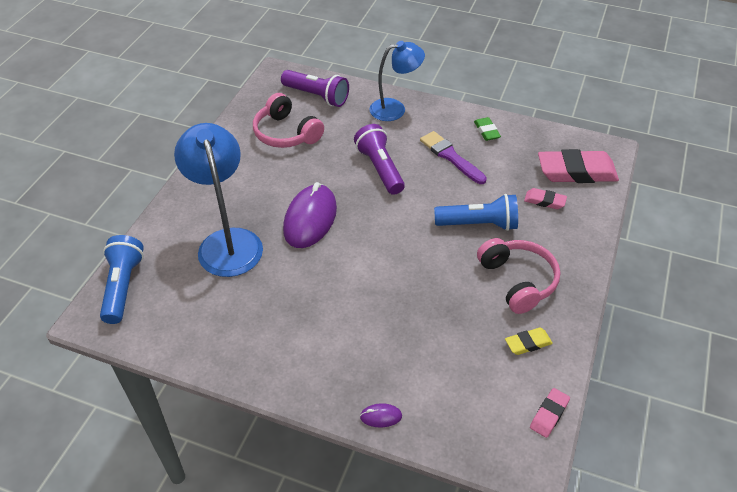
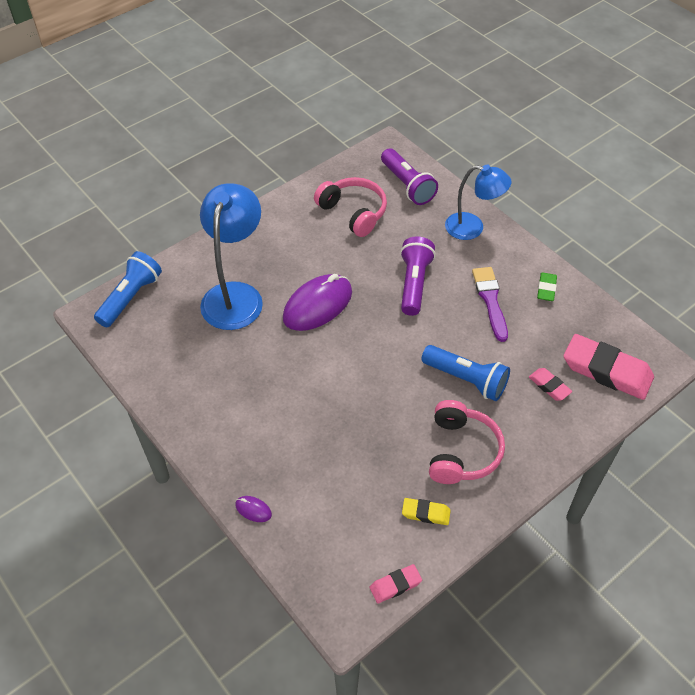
camera: 30 degrees right, 5 degrees up
(286, 133) = (353, 212): pink headphones -> pink headphones turned 150 degrees clockwise

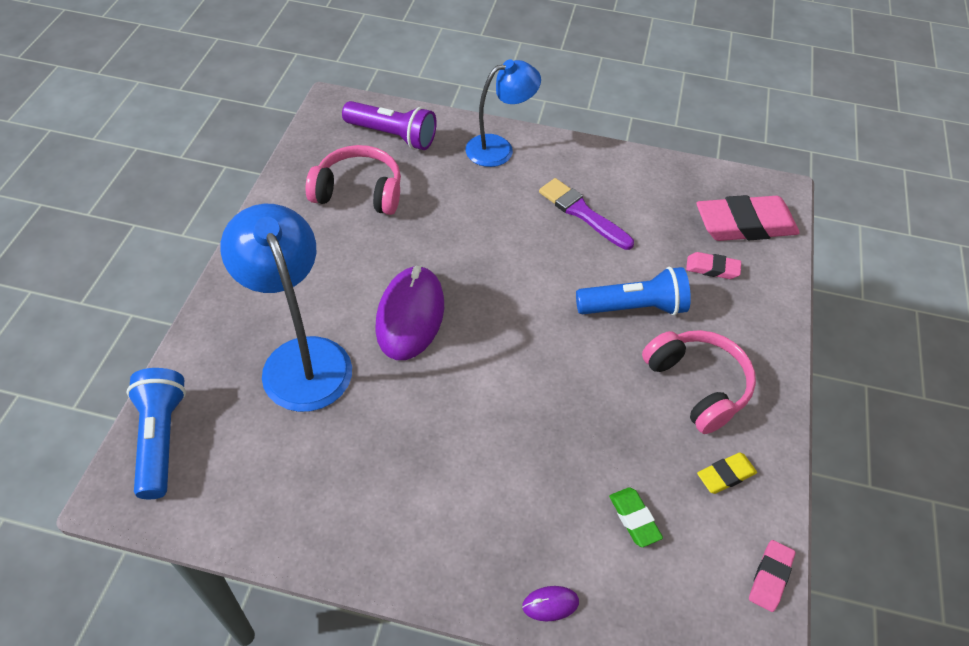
camera: 40 degrees left, 0 degrees up
(414, 283) = (492, 235): purple flashlight -> none
(546, 289) = (622, 174): green eraser -> green eraser (634, 519)

